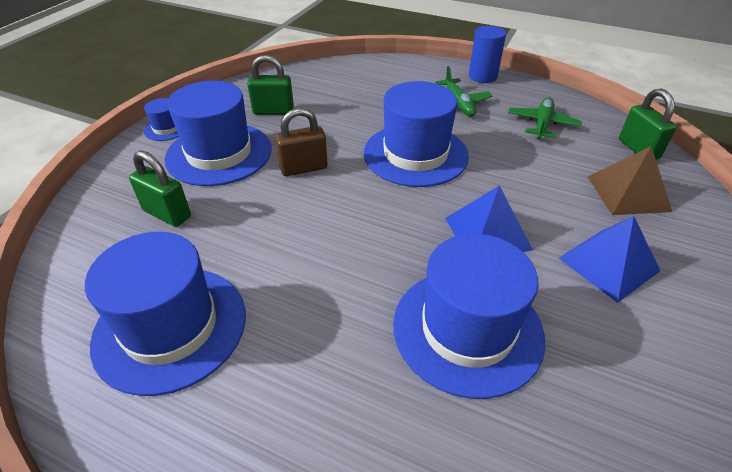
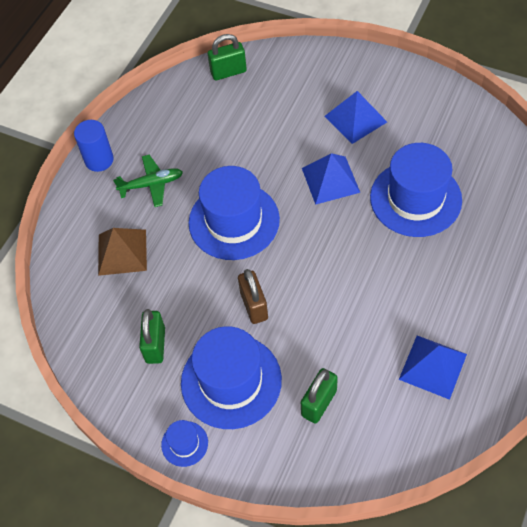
camera: 85 degrees left, 15 degrees up
(170, 327) = (433, 366): blue hat -> blue pyramid
(542, 124) = (189, 126): green plane -> none
(628, 193) = (283, 91): brown pyramid -> brown pyramid (122, 252)

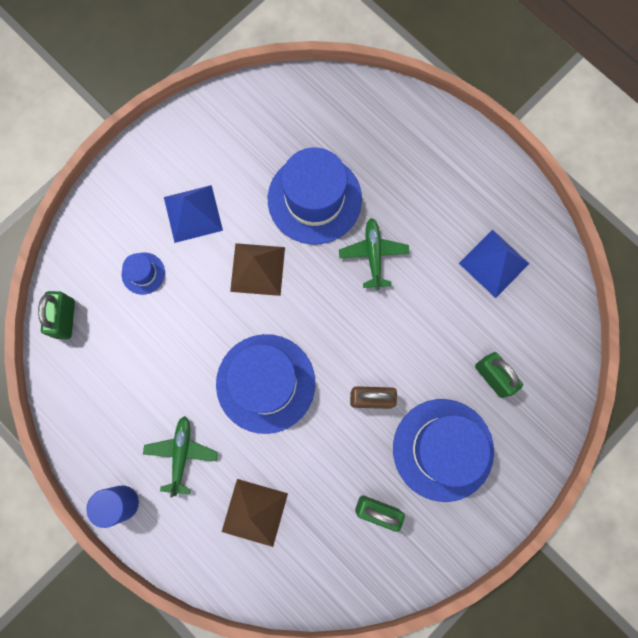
camera: 75 degrees left, 20 degrees up
(184, 443) = (490, 515): blue hat -> blue hat (143, 273)
(330, 180) = (257, 269): blue pyramid -> brown pyramid
(388, 261) = (373, 254): none -> green plane

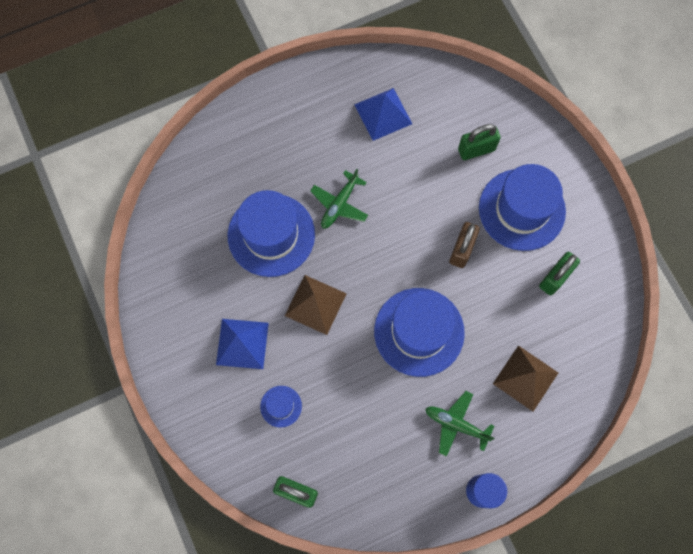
camera: 70 degrees left, 5 degrees down
(373, 254) = (339, 204): green plane -> green plane turned 75 degrees counterclockwise

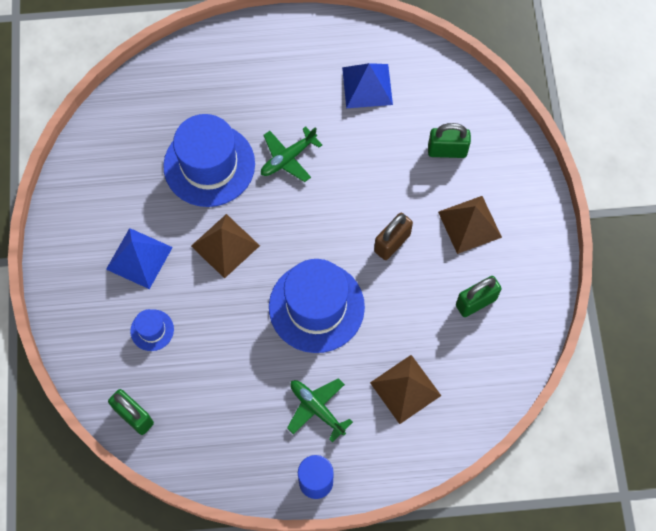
camera: 20 degrees right, 5 degrees down
(522, 209) = (469, 224): blue hat -> brown pyramid

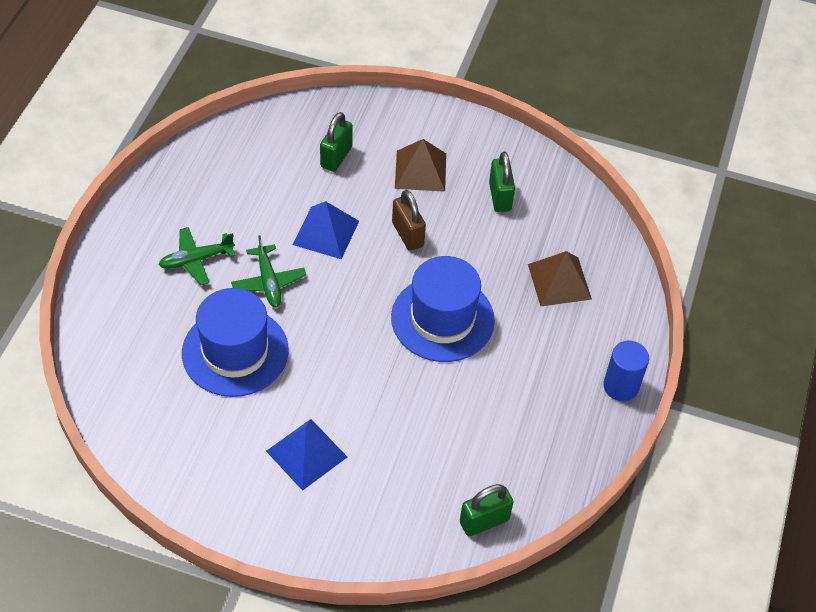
camera: 70 degrees left, 15 degrees down
(152, 330) = (395, 470): blue hat -> none
(225, 245) = (335, 371): brown pyramid -> none
(316, 408) = (547, 358): green plane -> green plane (196, 260)
(367, 86) = (228, 189): blue pyramid -> blue pyramid (325, 232)

